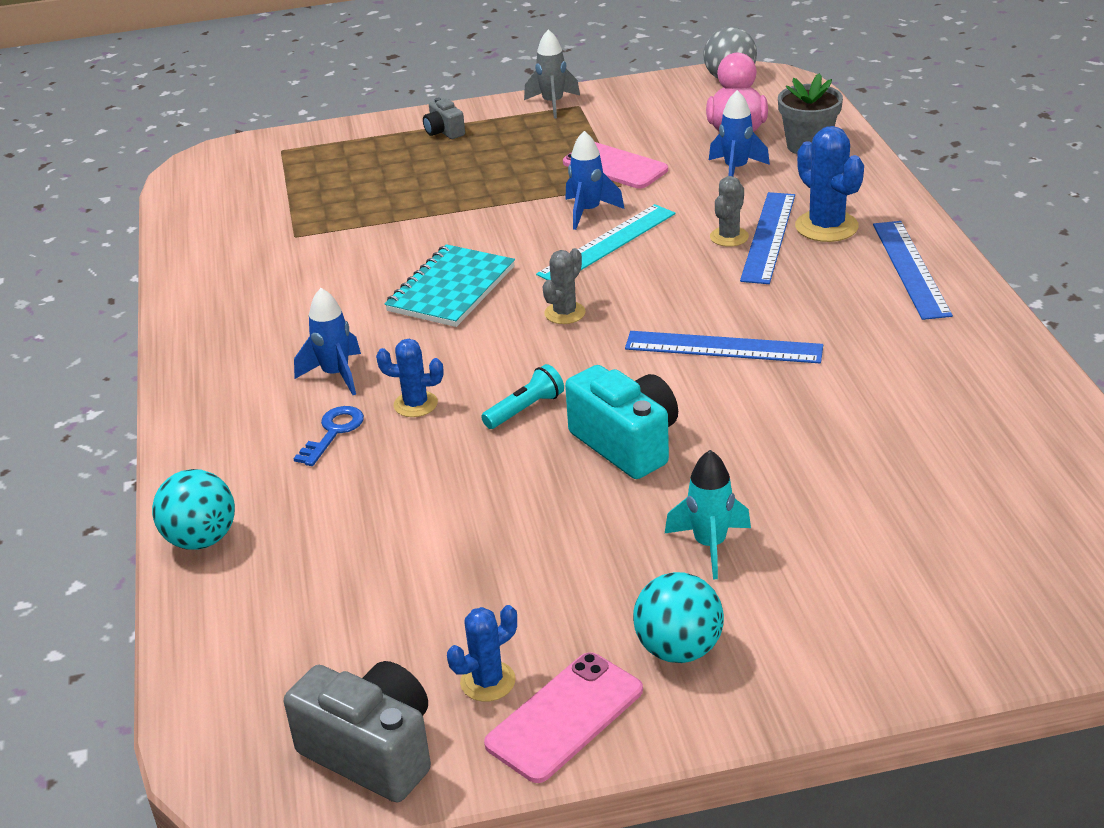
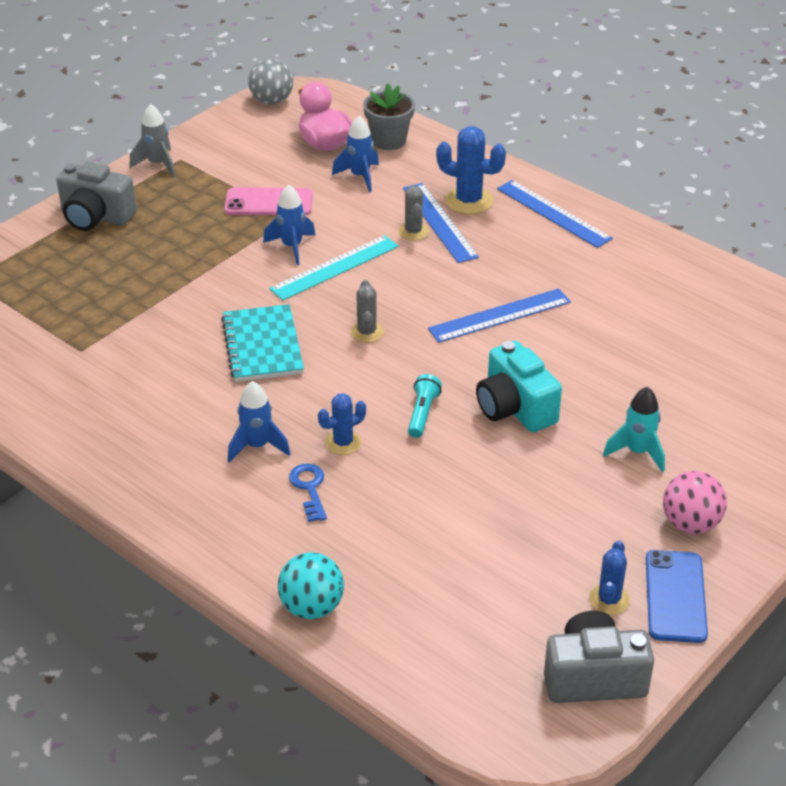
camera: 40 degrees left, 5 degrees up
(444, 132) = (96, 217): grey camera -> grey camera, size x1.88
(565, 717) = (675, 596): pink phone -> blue phone
(607, 243) = (334, 267): turquoise ruler -> turquoise ruler turned 45 degrees clockwise
(626, 443) = (515, 408): turquoise camera -> turquoise camera turned 135 degrees counterclockwise
(678, 649) = (690, 523): turquoise ball -> pink ball

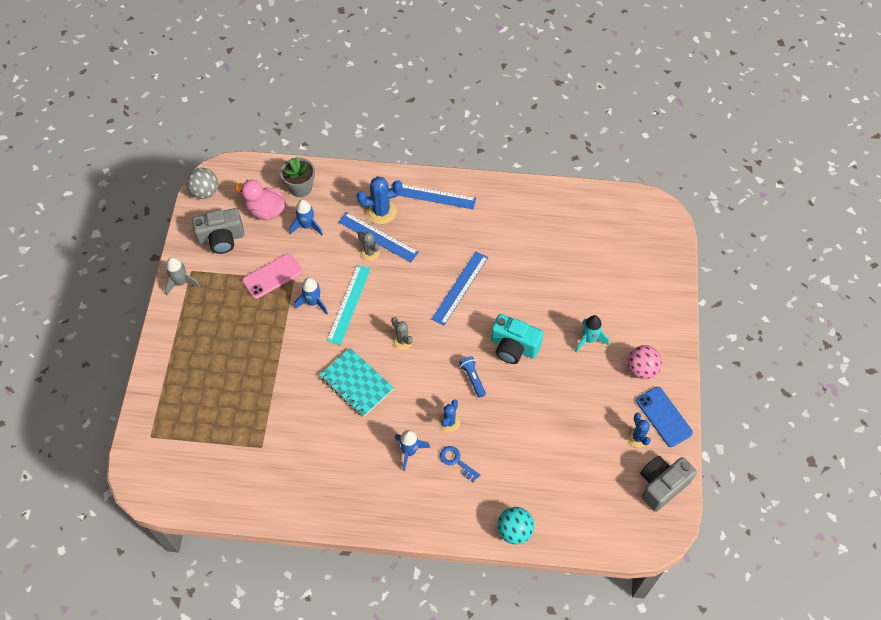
camera: 35 degrees left, 20 degrees up
(96, 217) = (181, 345): grey camera -> grey camera (221, 239)
(422, 413) = (472, 378): turquoise flashlight -> blue flashlight

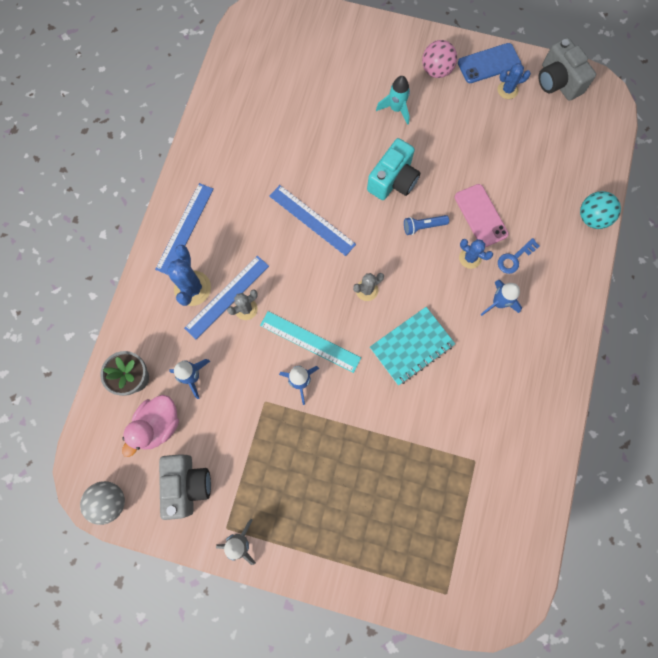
camera: 80 degrees left, 15 degrees up
(272, 276) = (255, 426): pink phone -> pink phone (480, 215)

